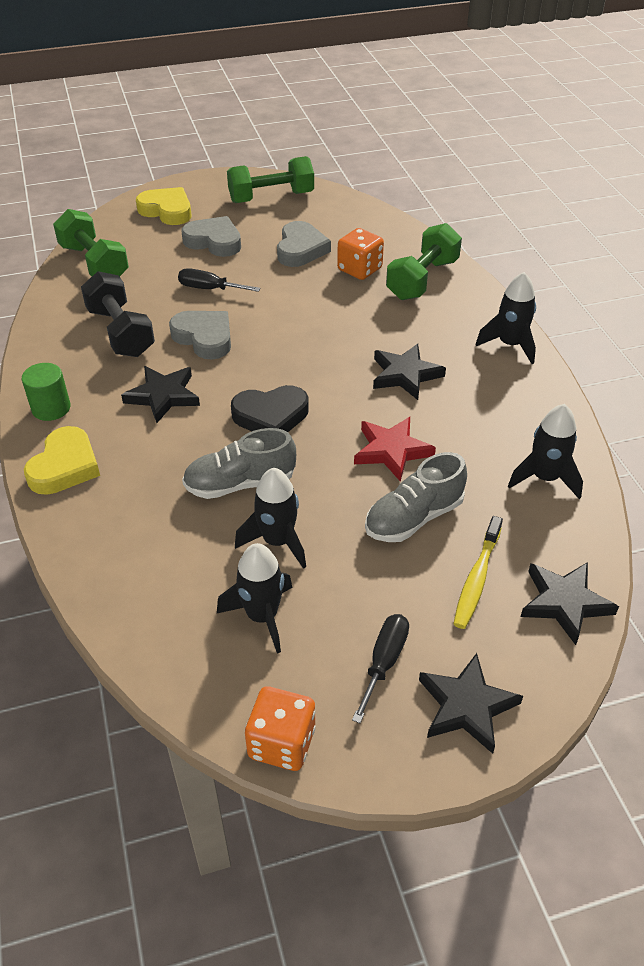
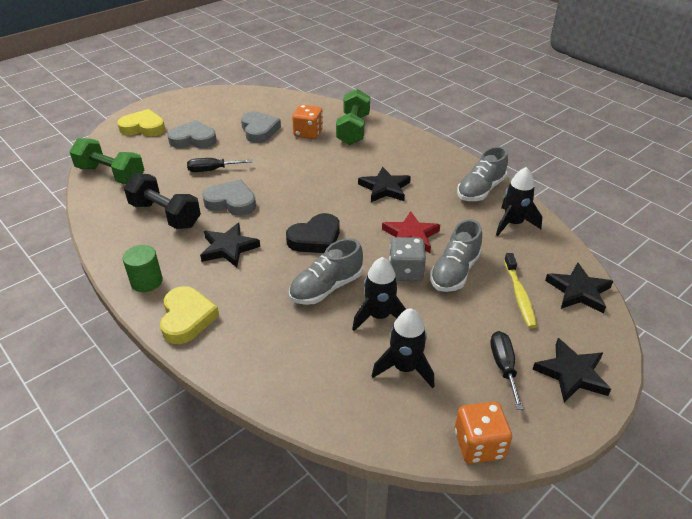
camera: 25 degrees left, 5 degrees down
(271, 197) = (215, 103): green dumbbell -> none
(350, 496) = (405, 272): none -> grey dice
(510, 345) = (435, 154): black rocket -> none
(535, 416) = (480, 190): none -> grey shoe

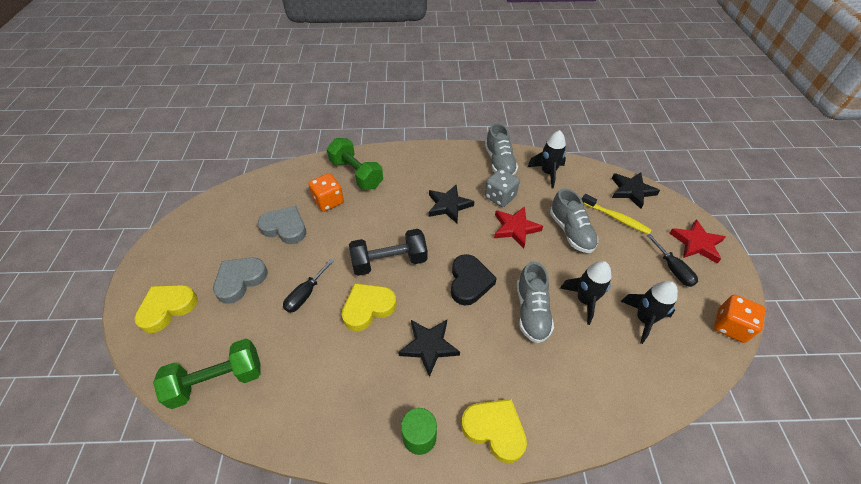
camera: 50 degrees left, 10 degrees up
(165, 215) = (335, 368): black dumbbell -> black dumbbell (389, 262)
(231, 202) = (368, 308): grey heart -> yellow heart
(405, 272) = (550, 256): grey dice -> grey dice (500, 197)
(503, 366) = (673, 269): black screwdriver -> black screwdriver turned 150 degrees counterclockwise
(571, 373) = (696, 243): black star -> red star

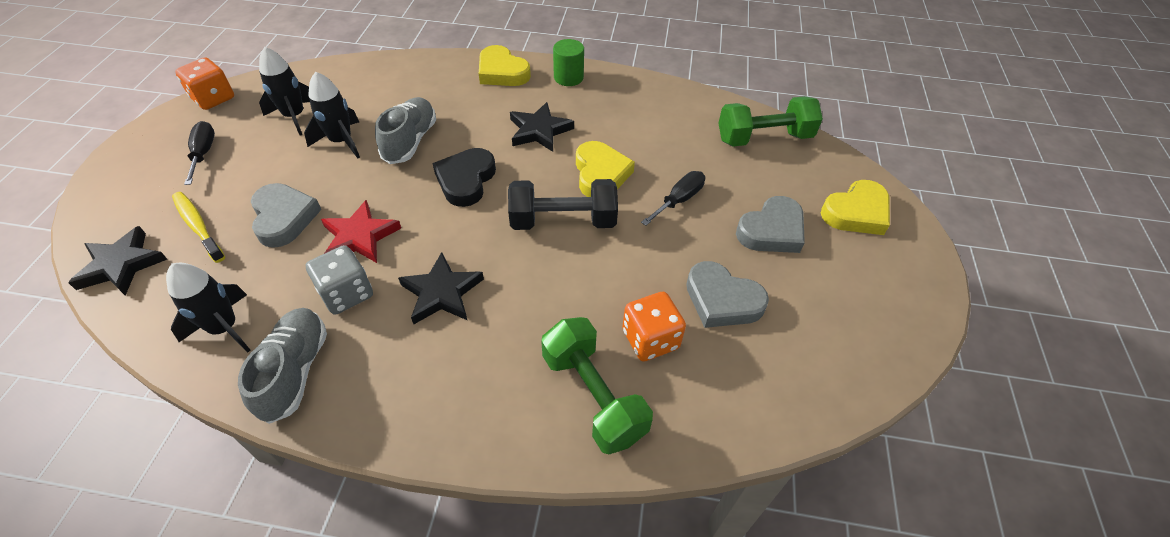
camera: 170 degrees left, 0 degrees up
(368, 308) = (600, 174): yellow heart -> yellow heart turned 75 degrees counterclockwise
(571, 232) = (284, 218): grey shoe -> grey heart
(696, 243) = (134, 175): red star -> none

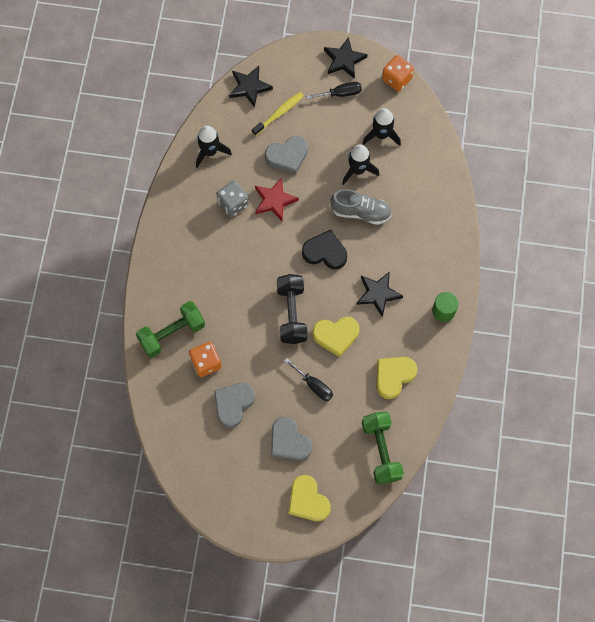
camera: 90 degrees right, 20 degrees up
(295, 371) = (185, 192): grey shoe -> none
(441, 292) = (235, 252): black star -> black star (344, 60)
(502, 72) = (446, 262): yellow heart -> yellow heart (393, 376)

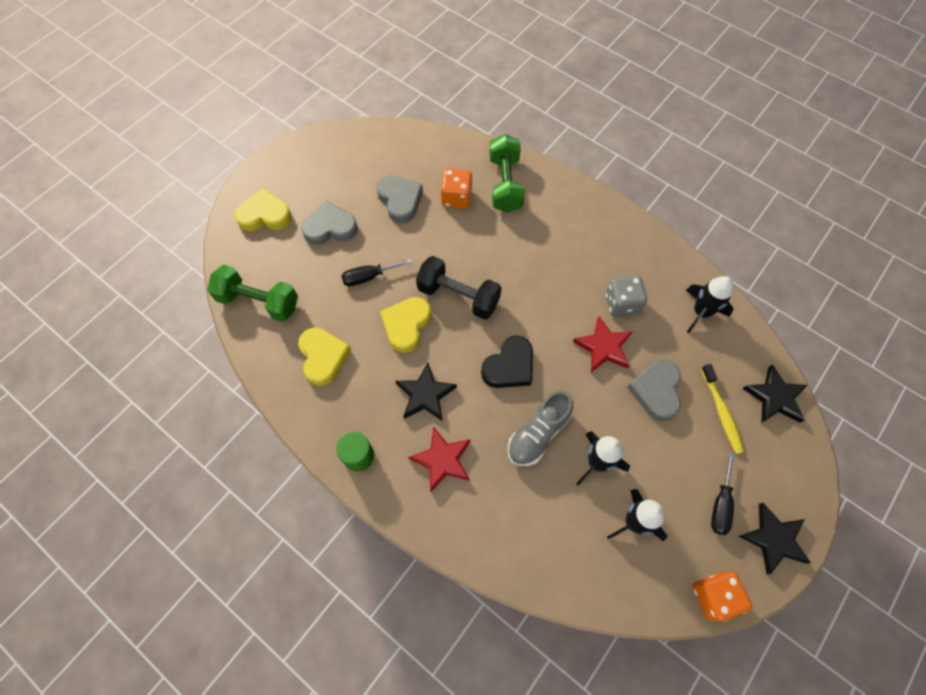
camera: 120 degrees right, 5 degrees down
(413, 259) = (442, 460): none -> red star

